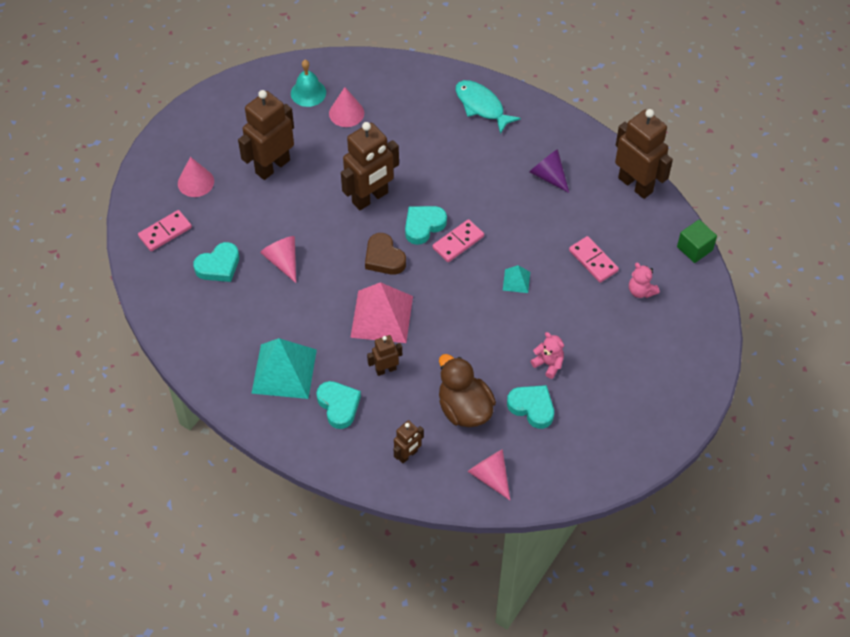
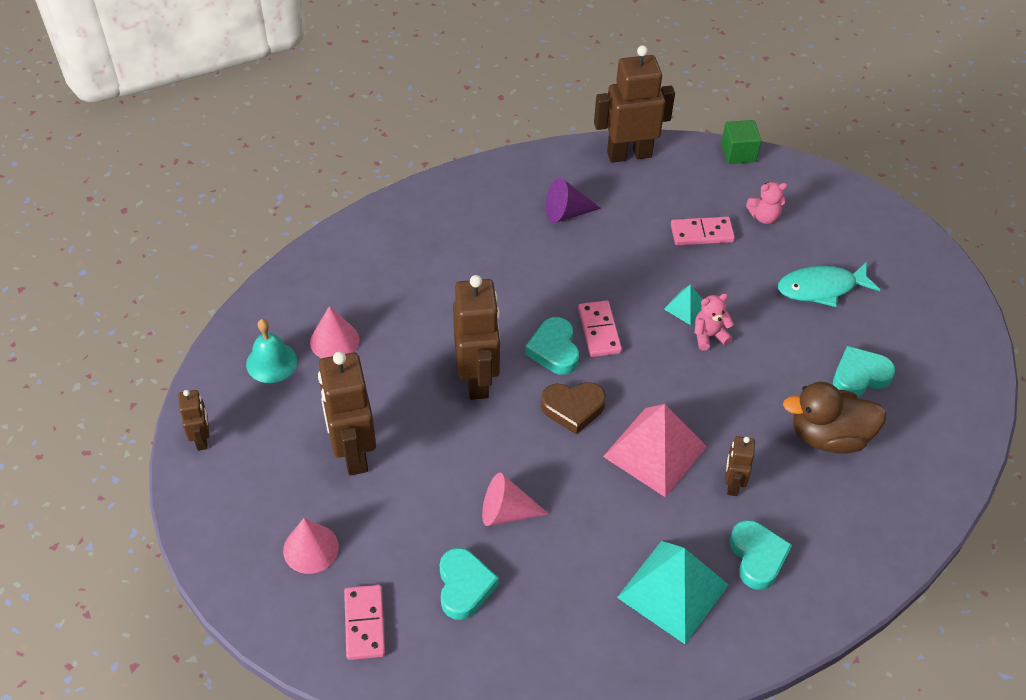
camera: 60 degrees left, 5 degrees down
(339, 406) = (757, 557): turquoise heart -> turquoise heart turned 75 degrees clockwise
(408, 455) = (863, 521): brown robot -> brown robot (202, 439)
(482, 106) = (428, 219): turquoise fish -> turquoise fish (821, 288)
(490, 476) = (930, 457): pink cone -> none
(548, 364) = (811, 334): pink teddy bear -> pink teddy bear (709, 335)

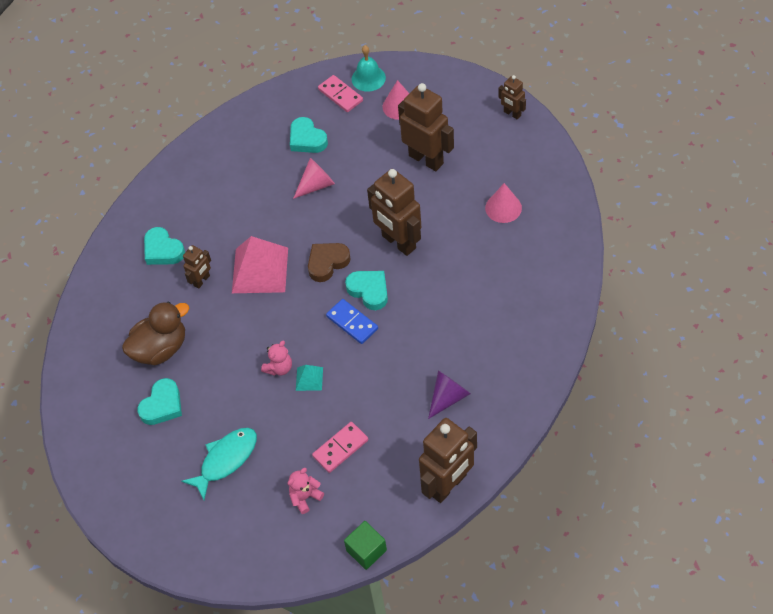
camera: 150 degrees right, 5 degrees up
(271, 362) = (524, 173): turquoise bell -> turquoise bell (368, 78)
(599, 331) = (352, 323): pink domino -> blue domino
(673, 590) = (198, 205): turquoise pyramid -> none
(732, 484) = (202, 281): brown robot -> brown robot turned 60 degrees clockwise

